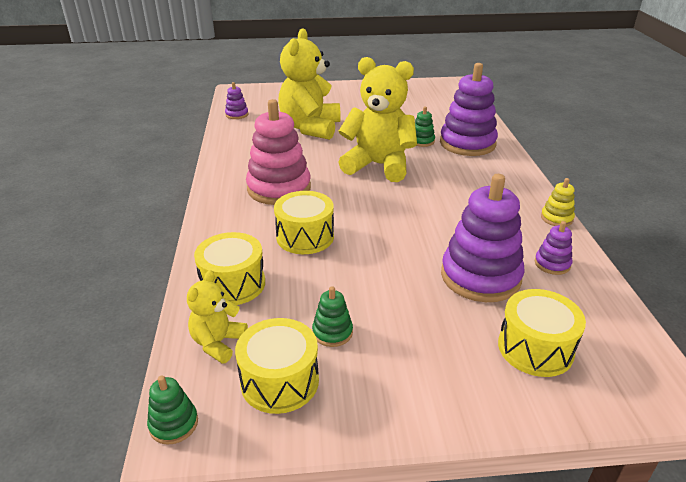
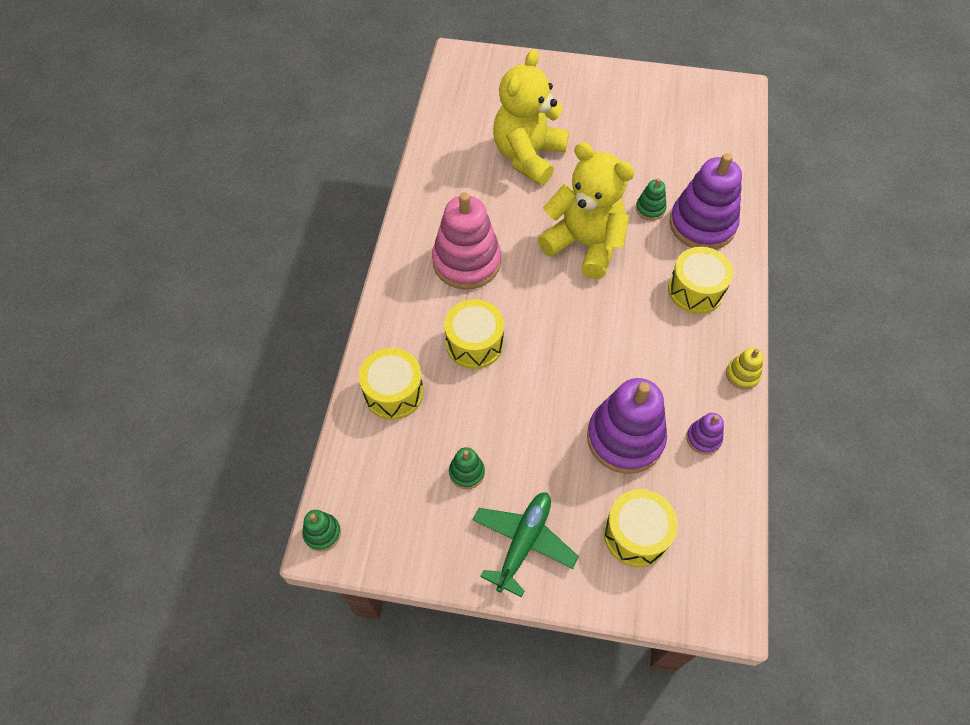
camera: 15 degrees right, 25 degrees up
(218, 343) = (368, 460): yellow teddy bear -> none
(237, 114) = (449, 111): purple stacking toy -> none
(280, 381) = (410, 513): yellow drum -> yellow drum (695, 290)
(420, 381) = (523, 543): none -> green plane

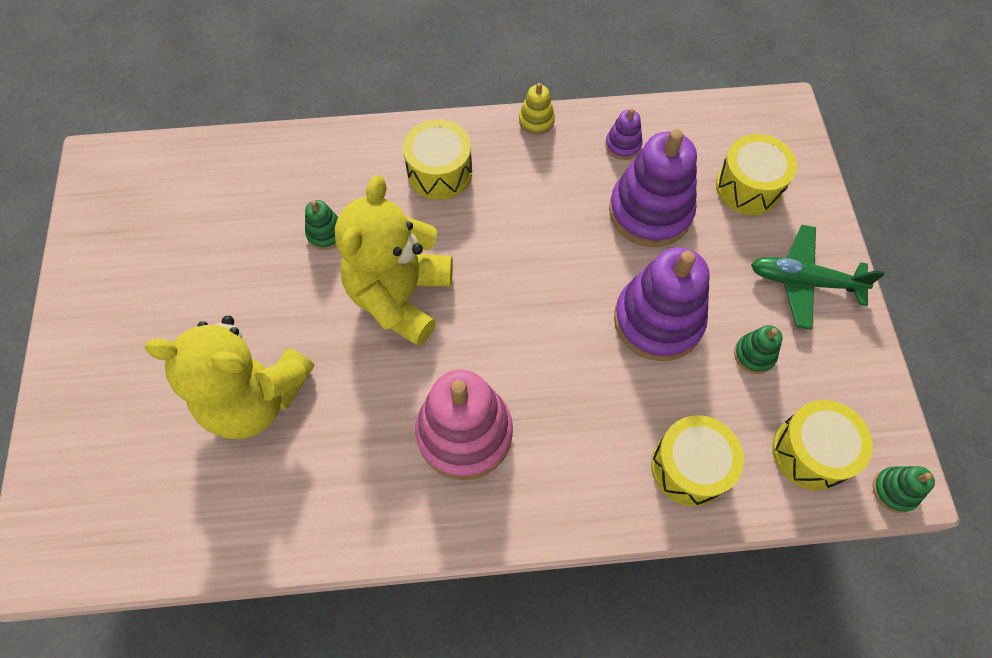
camera: 105 degrees left, 5 degrees up
(474, 343) = (587, 390): yellow drum -> yellow drum (811, 452)
(702, 224) = (340, 177): purple stacking toy -> purple stacking toy (658, 320)

